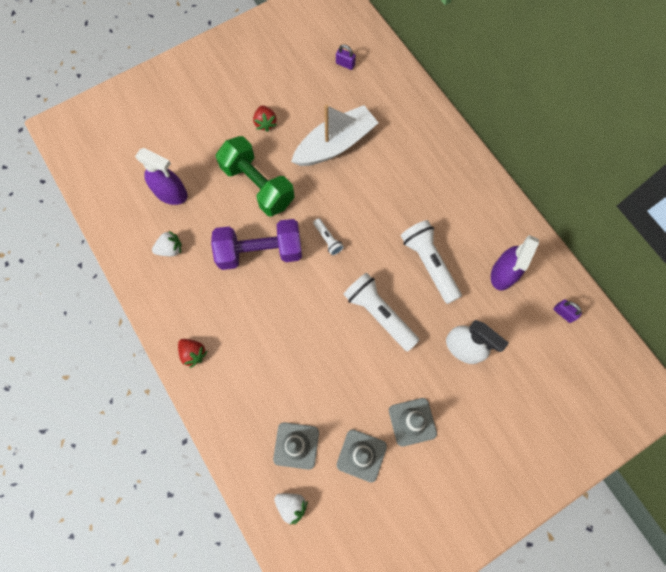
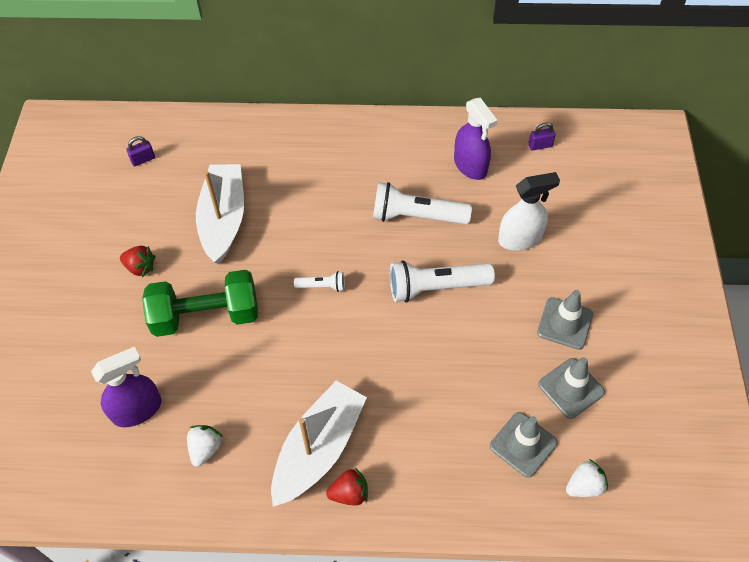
camera: 55 degrees left, 15 degrees down
(211, 315) = (318, 449): none -> white boat
(260, 252) = (284, 357): purple dumbbell -> none

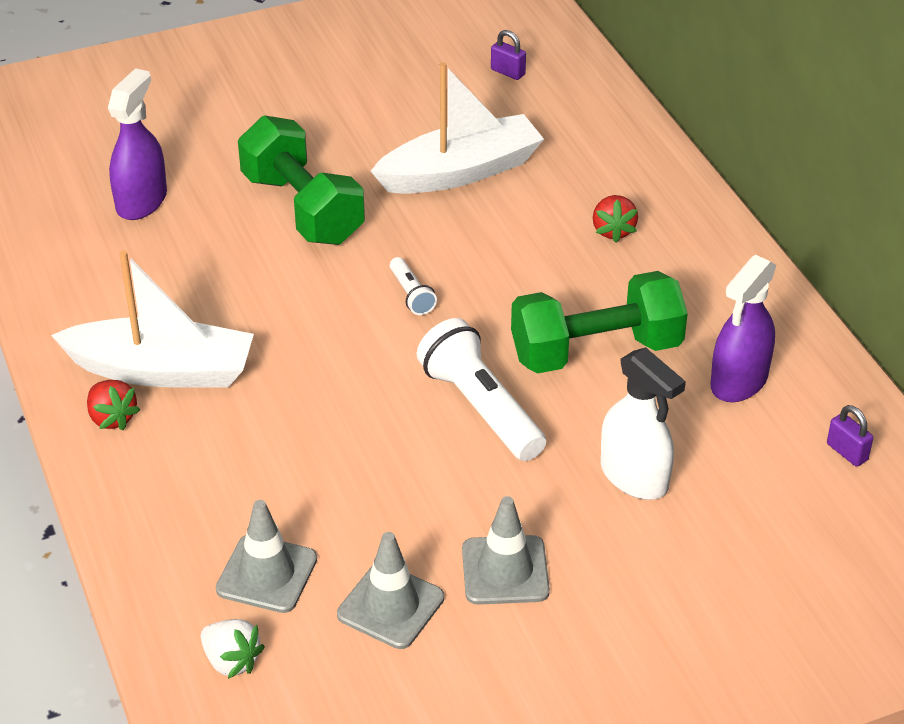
camera: 65 degrees right, 15 degrees down
(137, 409) = (141, 201): purple spray bottle -> purple spray bottle turned 105 degrees counterclockwise
(140, 267) = (340, 131): red strawberry -> red strawberry (613, 231)
(205, 449) = (116, 273): white strawberry -> none
(416, 216) = (596, 351): white flashlight -> green dumbbell

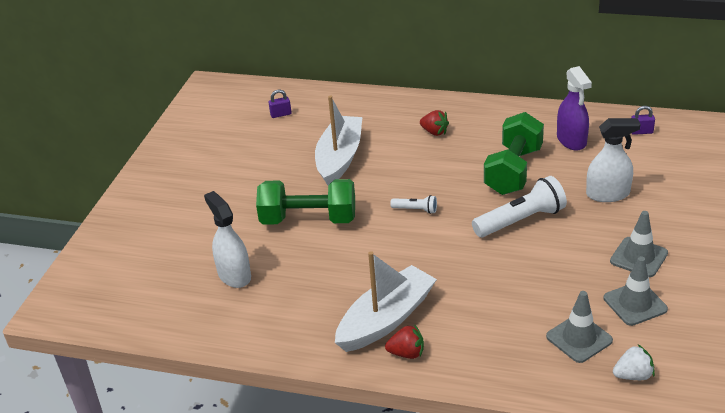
camera: 50 degrees left, 5 degrees down
(141, 201) = (234, 275): purple spray bottle -> white spray bottle
(481, 408) = (520, 220): white flashlight -> white flashlight turned 150 degrees clockwise

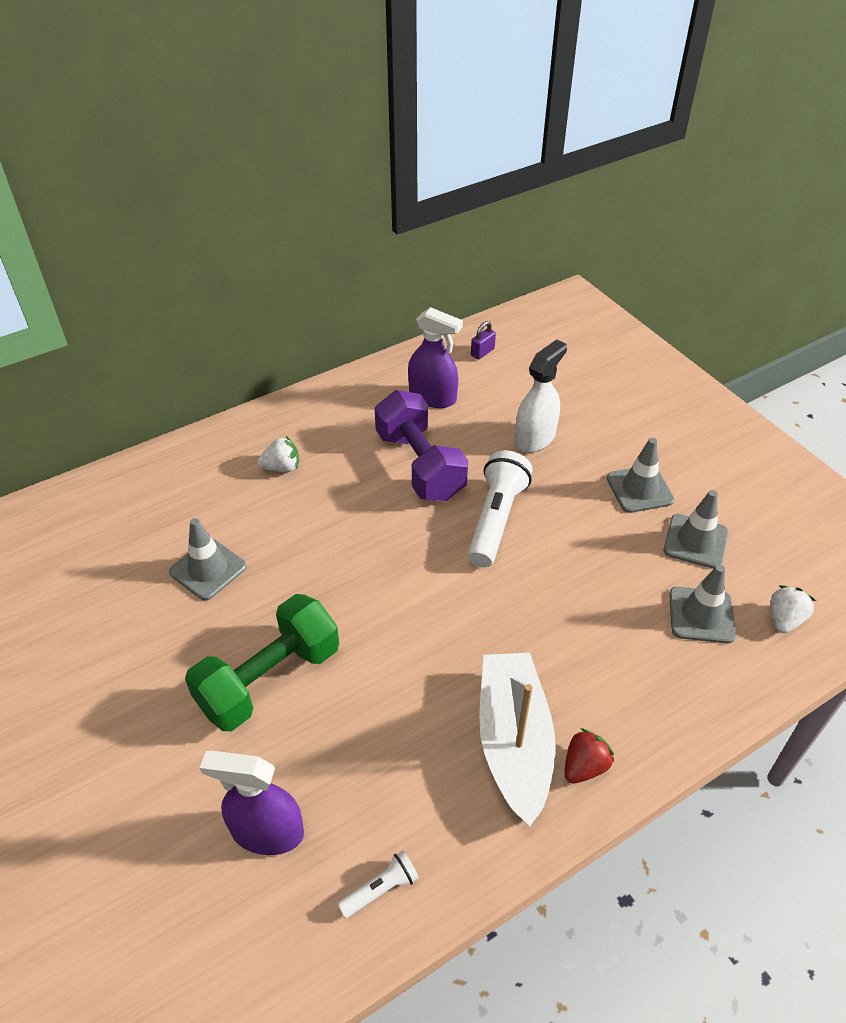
camera: 50 degrees left, 10 degrees up
(234, 275) = (267, 832): white spray bottle -> purple spray bottle
(281, 114) = (53, 555): purple padlock -> none
(339, 158) = (208, 569): white boat -> grey traffic cone
(415, 210) = (378, 578): white flashlight -> white flashlight (380, 889)
(434, 132) = (282, 467): red strawberry -> white strawberry
(513, 171) = (420, 465): green dumbbell -> purple dumbbell

